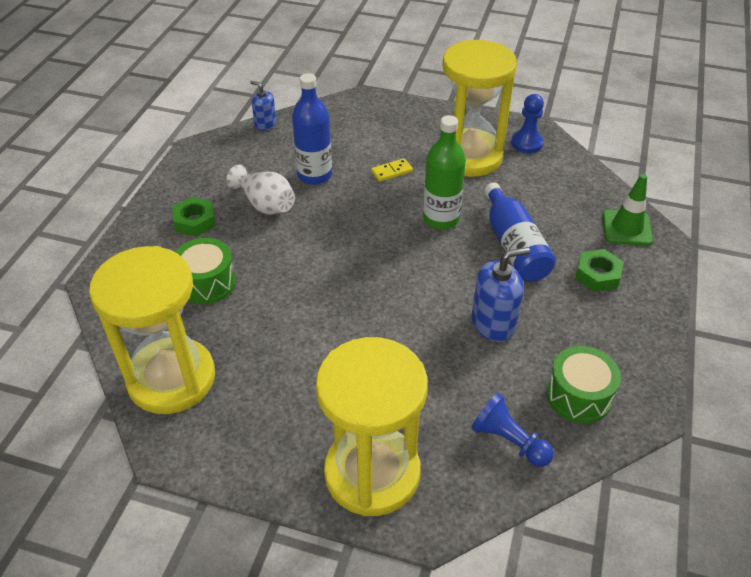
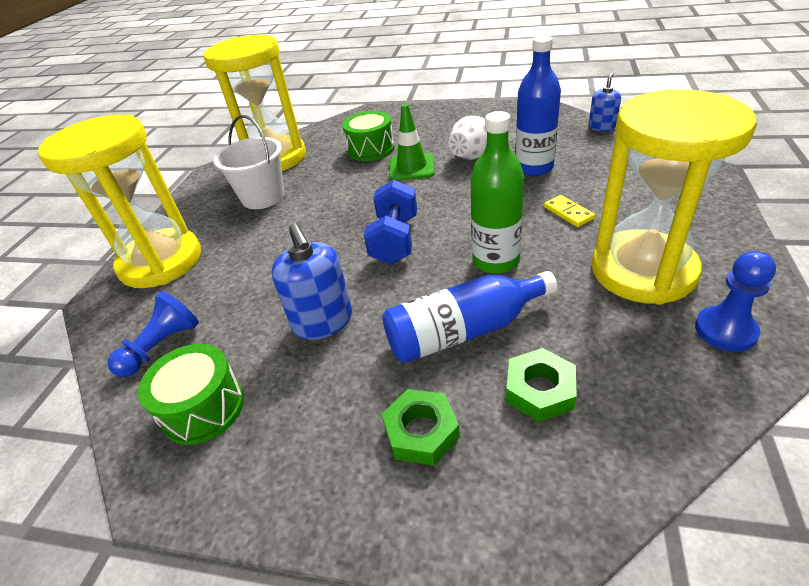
camera: 90 degrees right, 5 degrees down
(195, 221) = (442, 128): green nut -> green nut (539, 390)
(269, 383) = (263, 197): none -> white bucket
(395, 274) = (394, 240): none -> blue dumbbell
(626, 228) = (552, 482): green traffic cone -> green traffic cone (412, 167)

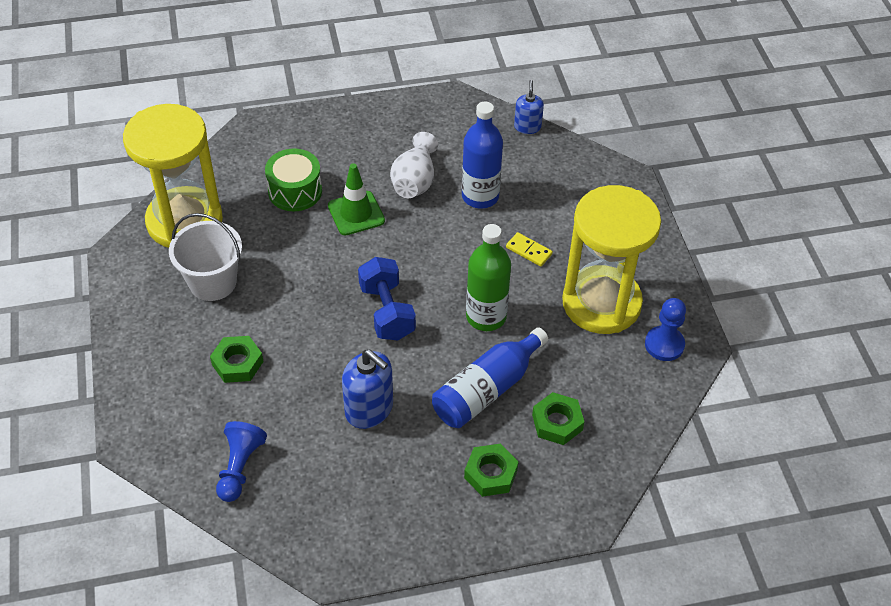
camera: 30 degrees left, 10 degrees up
(161, 262) = (161, 386): yellow hourglass -> none
(203, 408) = (318, 504): green drum -> none
(234, 257) = (237, 363): none -> green nut

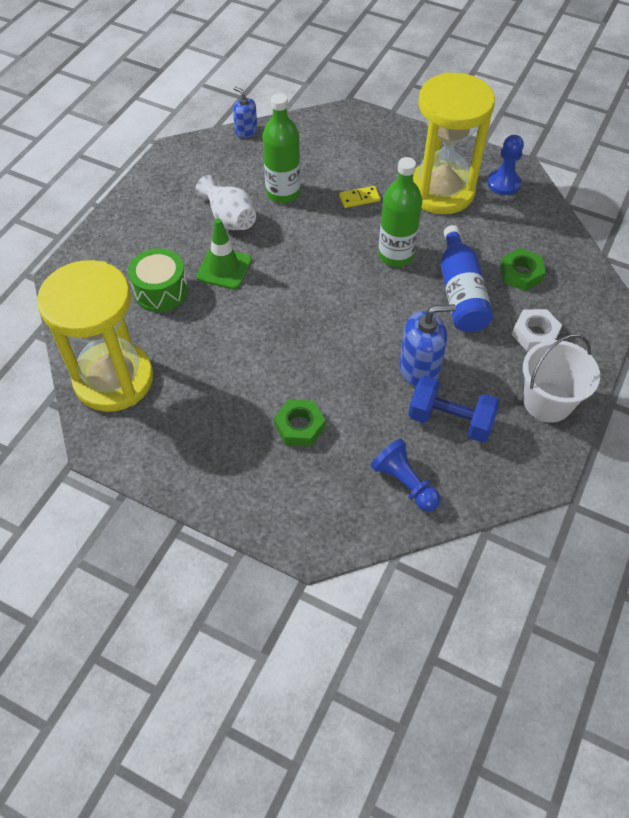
camera: 50 degrees left, 5 degrees up
(212, 282) = (199, 396): white bucket -> white bucket (547, 402)
(386, 312) = (338, 306): blue dumbbell -> blue dumbbell (450, 421)
(480, 196) = (283, 193): blue bottle -> green bottle
(490, 474) = (535, 334): green nut -> white nut

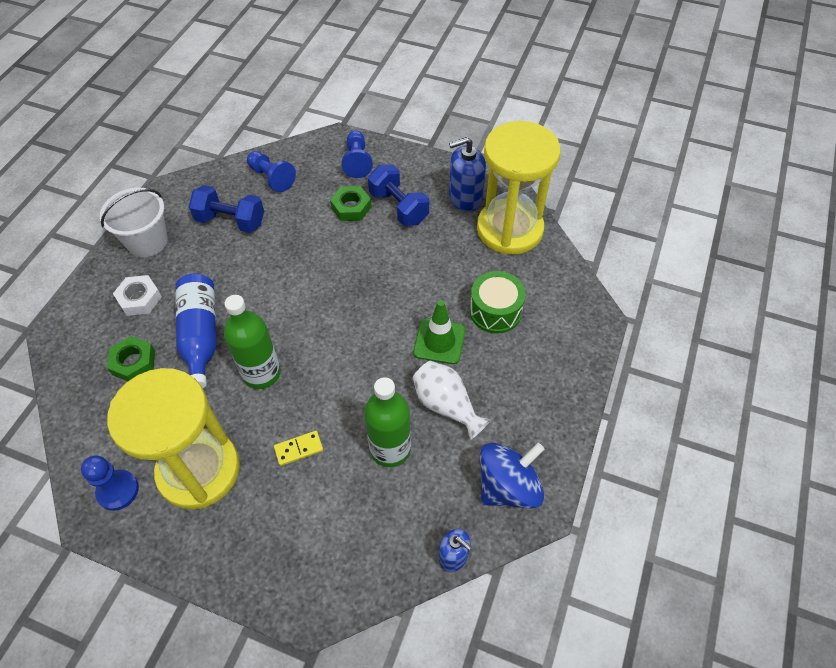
camera: 175 degrees right, 0 degrees up
(194, 164) = (508, 486): none -> blue spinning top
(239, 421) = (399, 207): none -> blue dumbbell
(286, 500) = (357, 161): none -> blue pawn
(419, 369) = (251, 259): blue soap dispenser -> blue soap dispenser (465, 198)

